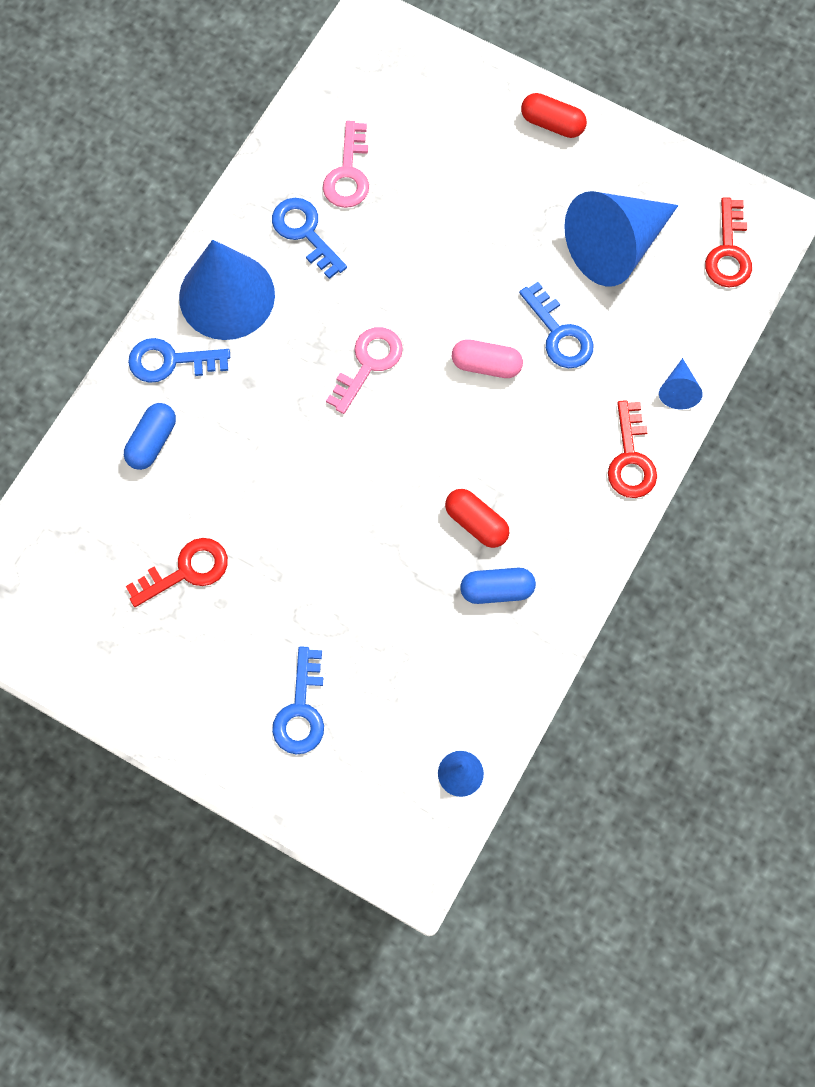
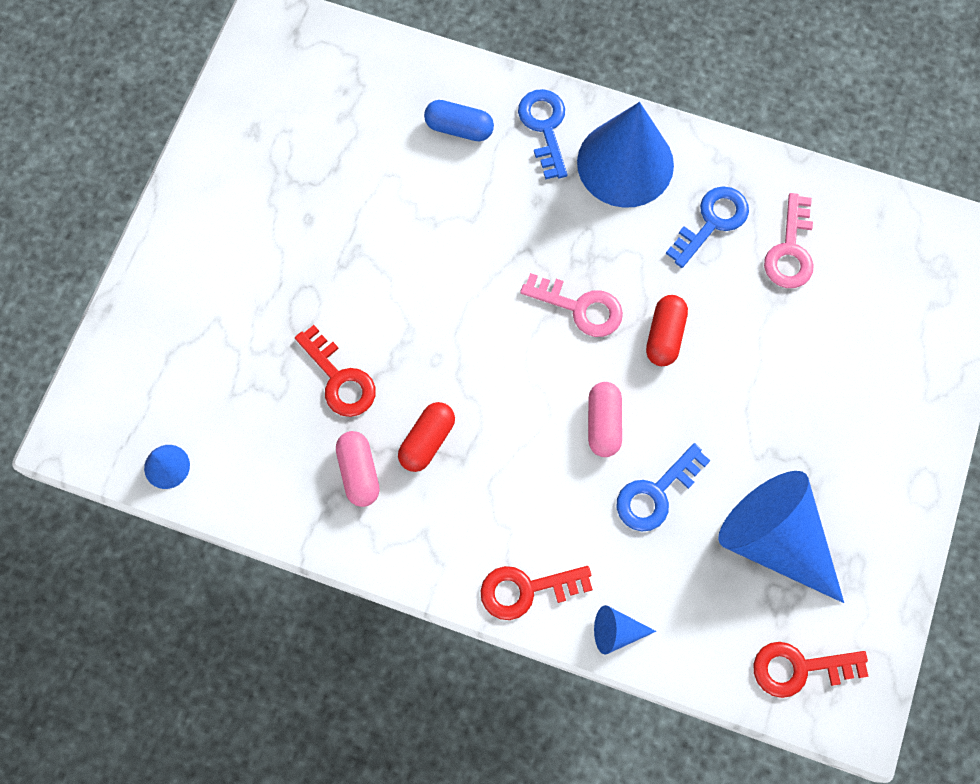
camera: 80 degrees right, 0 degrees up
(186, 571) = (335, 183): red key -> red key (339, 379)
(301, 710) = (212, 309): blue key -> none
(348, 174) = (790, 250): pink key -> pink key turned 75 degrees counterclockwise
(497, 589) = (359, 472): blue capsule -> pink capsule
(552, 123) = (909, 449): red capsule -> red capsule (664, 335)

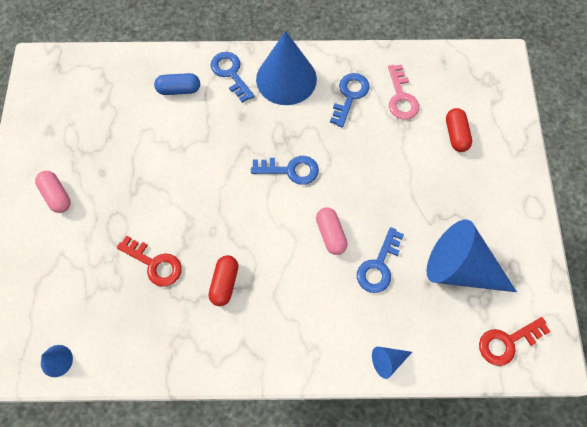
camera: 20 degrees left, 5 degrees down
(359, 472) = (187, 319): pink capsule -> pink capsule (56, 195)
(526, 589) = (321, 355): red key -> none
(580, 308) = (291, 170): pink key -> blue key
(664, 335) = (347, 170): red capsule -> red capsule (456, 135)

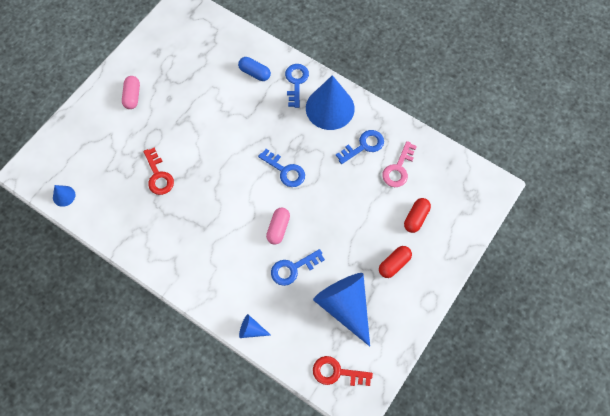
camera: 35 degrees right, 0 degrees up
(224, 283) = (190, 215): red capsule -> red capsule (394, 264)

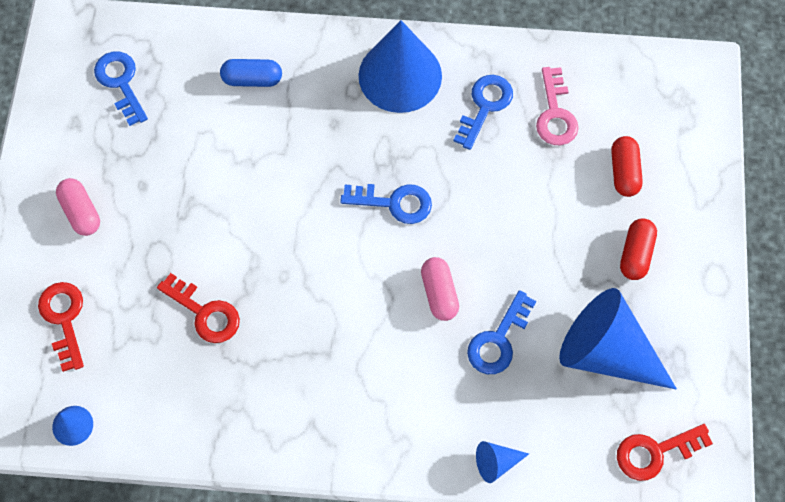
camera: 30 degrees left, 0 degrees up
(92, 143) = (64, 318): none -> red key
(296, 82) = (324, 61): blue key -> blue key (121, 82)

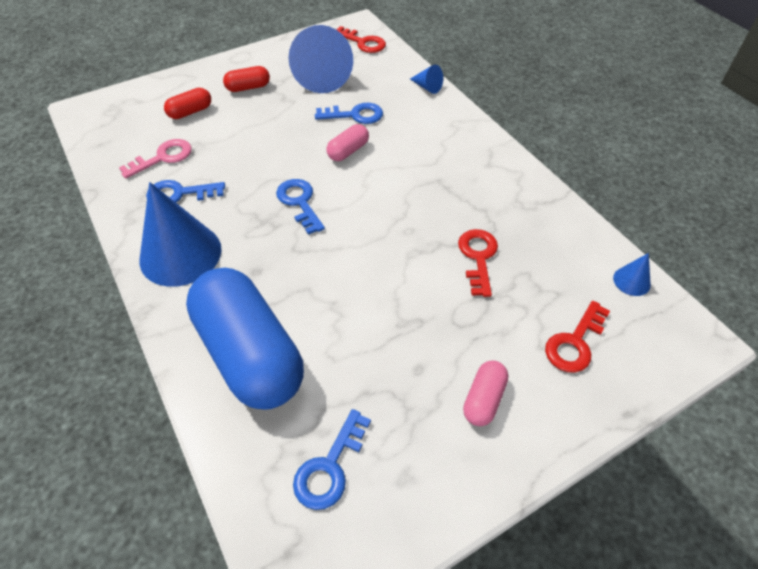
camera: 125 degrees left, 15 degrees down
(252, 79) = (250, 353): blue capsule -> blue capsule, size x2.39

